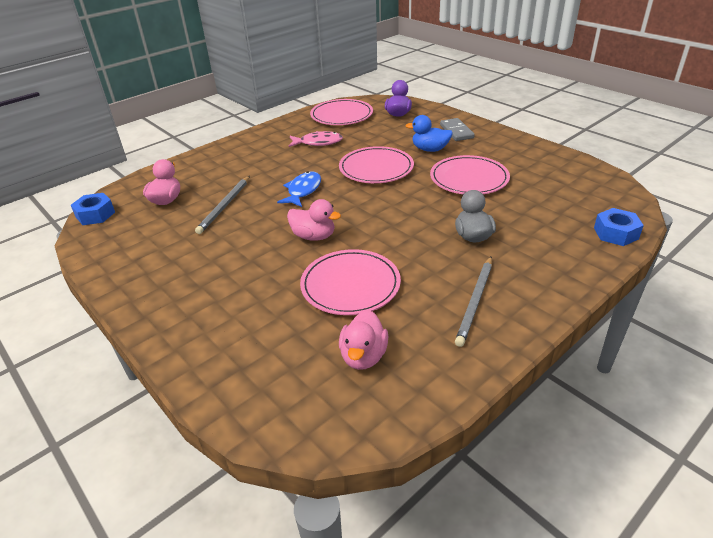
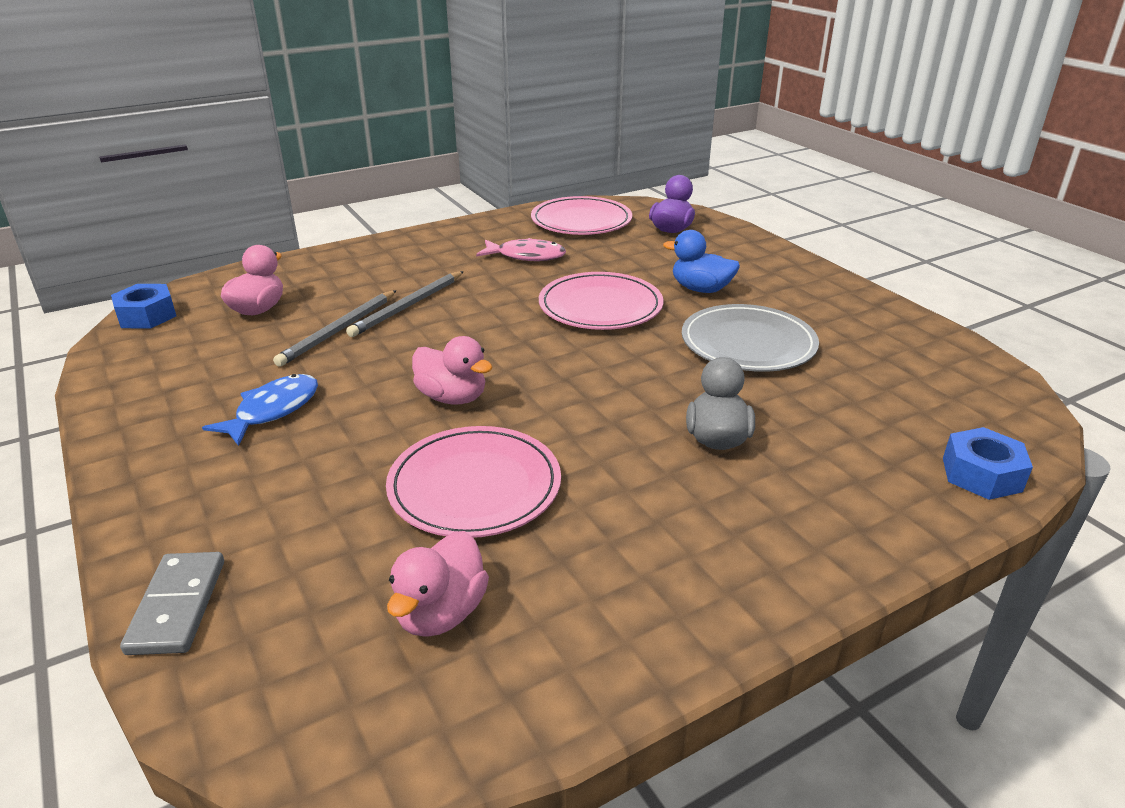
camera: 10 degrees right, 5 degrees down
(303, 190) = (469, 324): blue fish -> blue fish (273, 410)
(456, 131) = (756, 267): grey domino -> grey domino (178, 606)
(469, 178) = (748, 343): pink plate -> grey plate
(475, 301) = (677, 552): grey pencil -> grey pencil (408, 306)

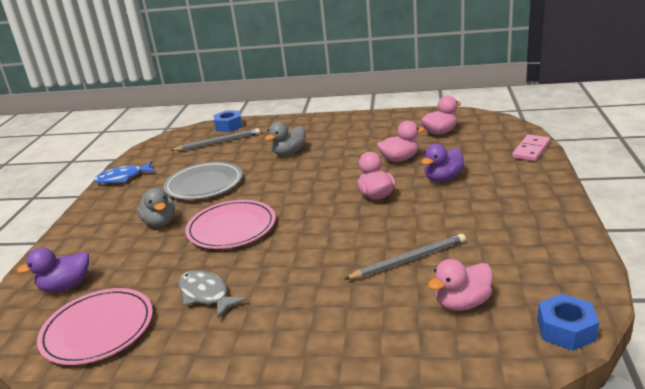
camera: 140 degrees left, 5 degrees down
(178, 606) = (531, 150): grey domino -> pink domino
(273, 410) = (475, 212): blue fish -> blue fish (123, 178)
(356, 461) = (443, 178): none -> purple duck
(408, 306) = (345, 268): grey pencil -> grey pencil (218, 142)
(474, 486) = (399, 159): pink plate -> pink duck
(526, 256) = (206, 294): pink fish -> grey fish
(701, 289) = (160, 222): blue duck -> grey duck

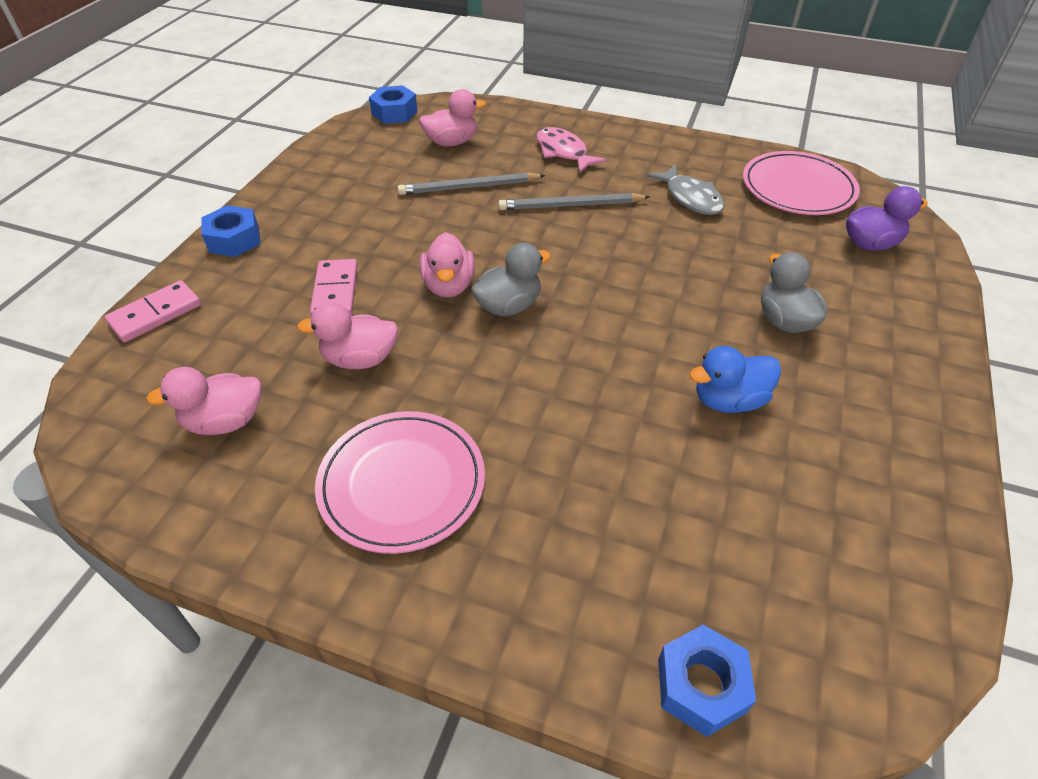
camera: 170 degrees left, 20 degrees up
(123, 178) = (926, 485): blue fish -> none
(204, 184) = (728, 400): grey plate -> blue duck
(218, 142) = (723, 579): grey pencil -> grey pencil (571, 205)
(231, 228) = (668, 281): pink plate -> pink plate (402, 483)
(289, 153) = (551, 456): grey duck -> grey duck (509, 306)
(337, 318) = (563, 152): none -> pink fish
(443, 178) = (335, 291): purple duck -> pink domino
(545, 187) = (234, 240): none -> blue nut

